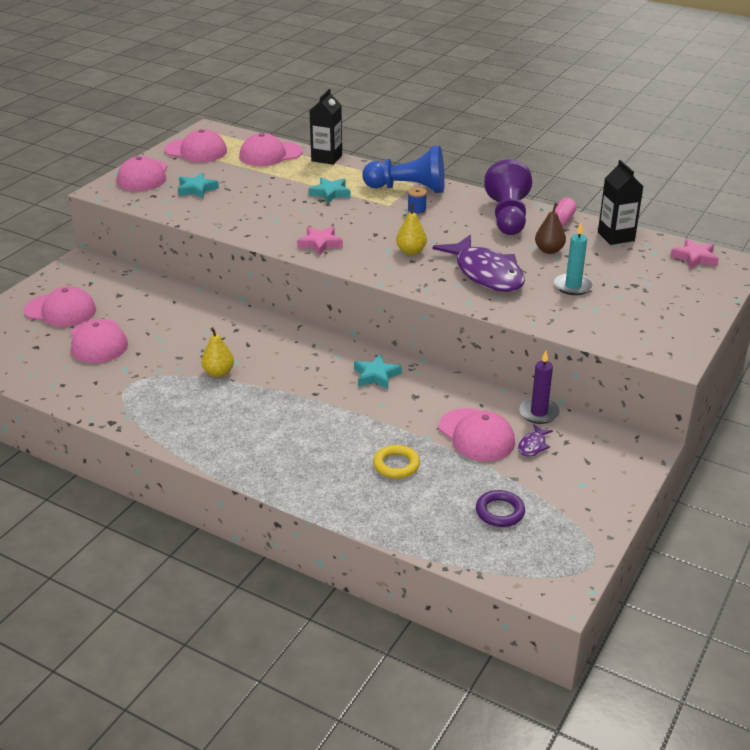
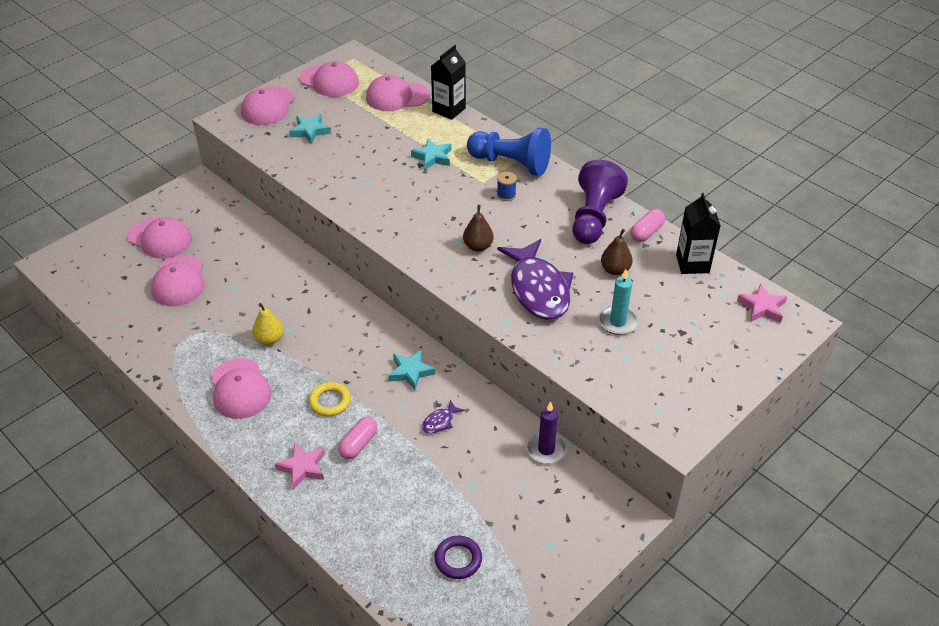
camera: 15 degrees right, 10 degrees up
(320, 243) = (395, 221): pink star -> pink star (302, 467)
(353, 440) = (358, 444): none -> pink capsule
(396, 465) = (386, 482): yellow ring -> yellow ring (330, 401)
(411, 251) = (478, 246): yellow pear -> brown pear
(476, 435) = (475, 463): pink cap -> pink cap (240, 389)
(533, 445) = (523, 488): purple fish -> purple fish (440, 421)

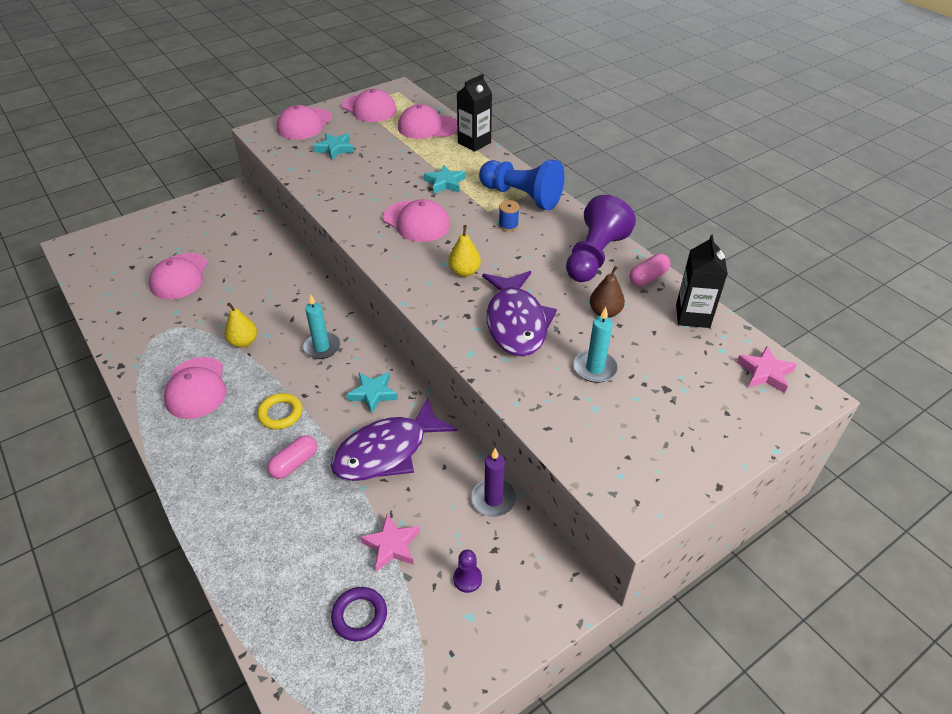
camera: 10 degrees right, 0 degrees up
(160, 238) = (179, 236): pink cap -> pink cap (416, 222)
(302, 467) = (228, 480): pink star -> pink star (391, 545)
(347, 334) = (321, 347): none -> turquoise candle
(440, 421) = (387, 451): purple fish -> purple fish, size x2.47
(478, 246) = (464, 272): brown pear -> yellow pear
(541, 517) = (467, 579): none -> purple pawn

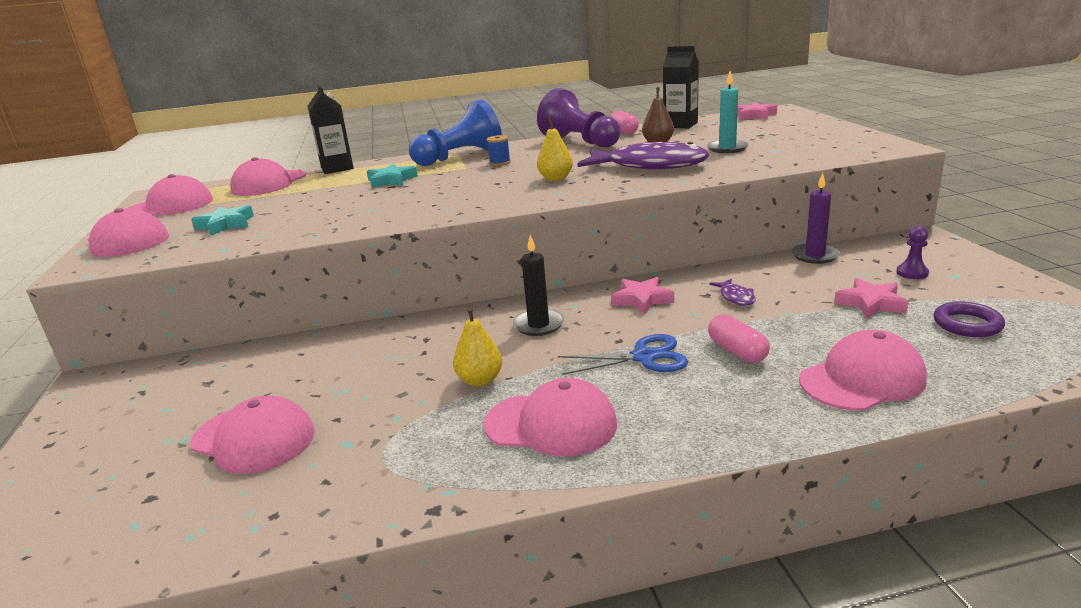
camera: 65 degrees left, 20 degrees down
(280, 413) = (644, 357): yellow ring -> blue scissors
(321, 347) = (538, 325): turquoise candle -> black candle
(373, 394) = (642, 299): turquoise star -> pink star
(387, 451) = (736, 297): purple fish -> purple fish, size x0.40
(416, 222) = (445, 193): pink cap -> pink cap (862, 379)

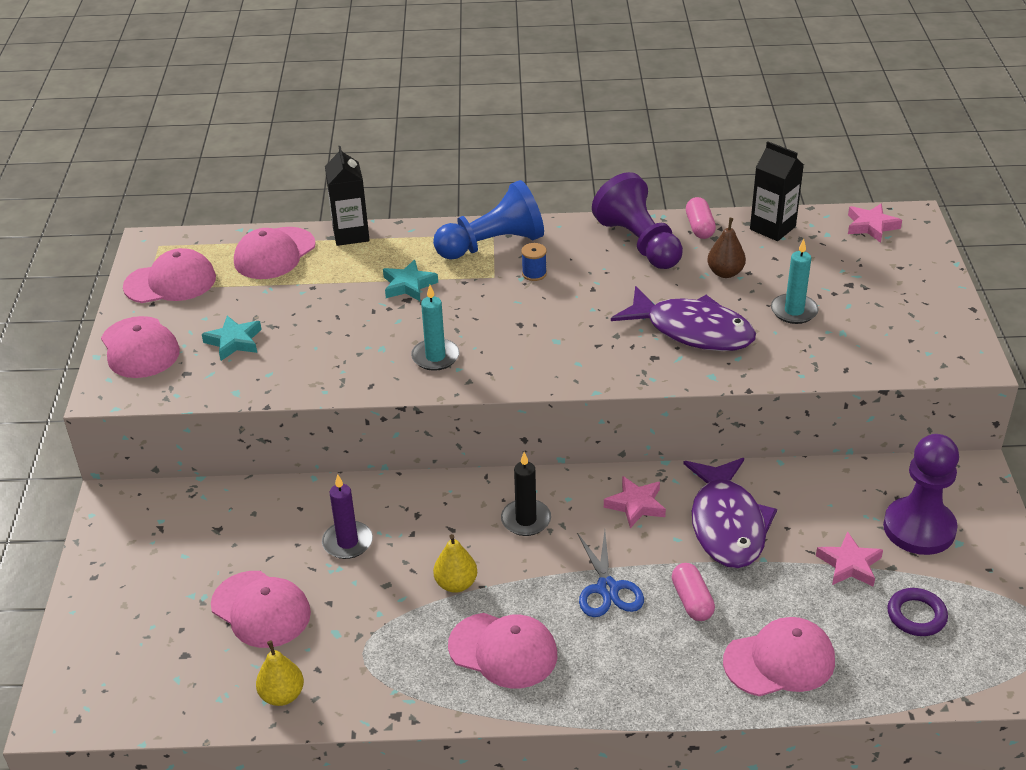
camera: 10 degrees right, 15 degrees up
(424, 206) = (435, 357): none -> turquoise candle
(556, 179) = (583, 332): yellow pear -> yellow pear (282, 695)
(644, 357) = (607, 589): blue scissors -> blue scissors turned 75 degrees clockwise
(736, 297) = (727, 524): purple fish -> purple fish, size x2.47
(815, 256) = (841, 475): purple candle -> purple candle (347, 542)
(912, 273) = (919, 528): purple pawn -> purple pawn, size x2.36

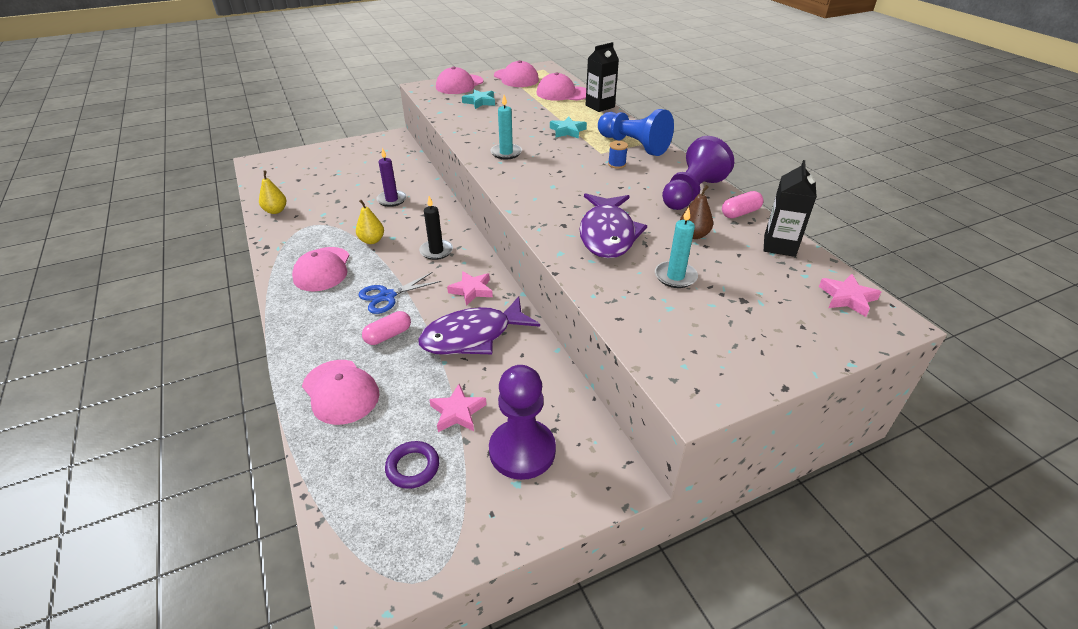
camera: 65 degrees right, 0 degrees up
(261, 609) = (334, 190): pink cap -> none

